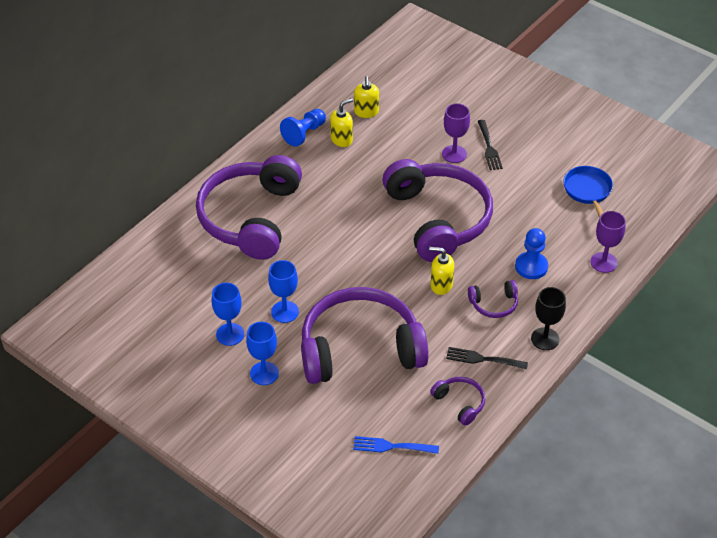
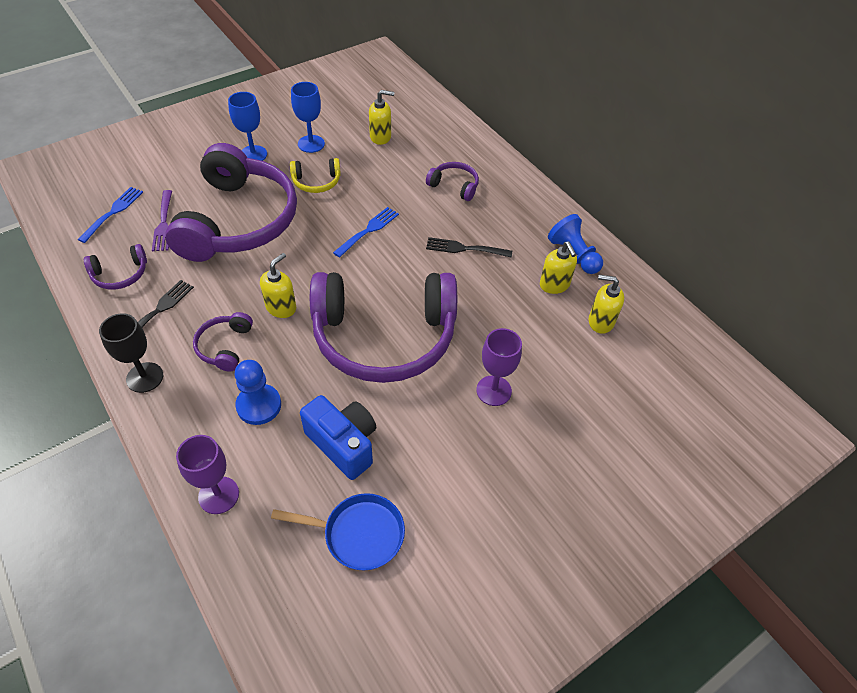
camera: 105 degrees right, 5 degrees up
(199, 285) = (380, 137): none -> yellow soap dispenser
(250, 217) = (454, 186): purple headphones -> purple headphones, size x0.41
(285, 312) = (316, 182): blue goblet -> yellow headphones
(332, 258) = (368, 231): none -> blue fork
(387, 401) = (163, 223): none -> purple fork
(489, 147) = (495, 436): black fork -> black fork (465, 248)
(535, 215) = (343, 444): none -> blue camera

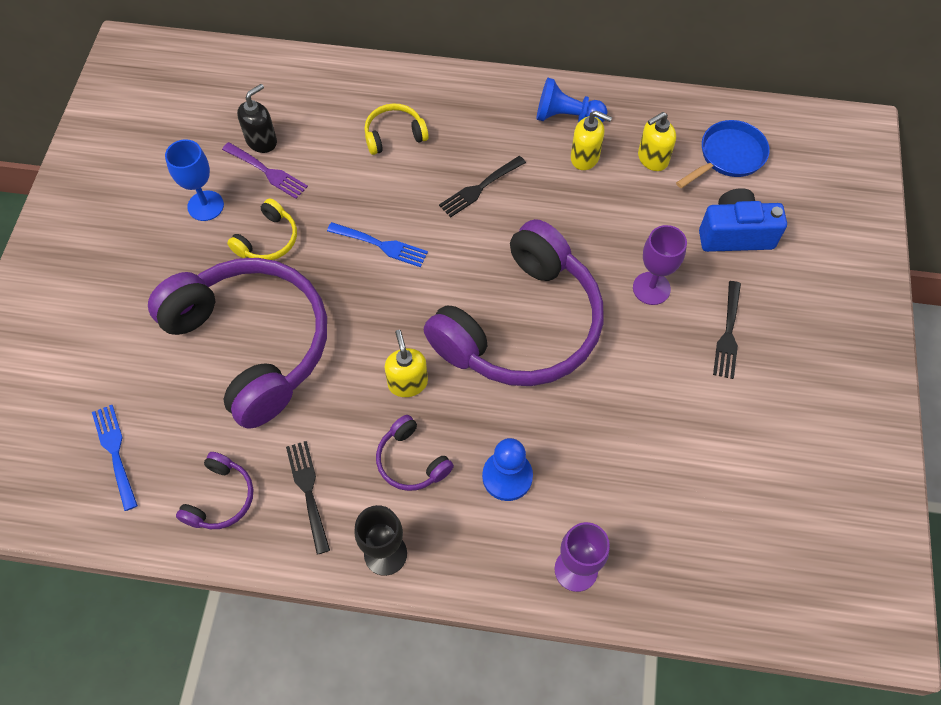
camera: 45 degrees left, 10 degrees up
(163, 223) = (184, 414): purple fork -> purple fork (267, 171)
(253, 154) = (164, 267): blue goblet -> none
(343, 444) = (607, 437): blue camera -> blue camera (735, 234)
(358, 534) = (702, 486): blue pan -> blue pan (728, 156)
(368, 231) = (381, 245): blue fork -> blue fork turned 120 degrees clockwise
(380, 137) = (262, 141): yellow soap dispenser -> black soap dispenser
(454, 186) = (394, 135): purple headphones -> yellow headphones
(508, 464) = (728, 333): none -> black fork

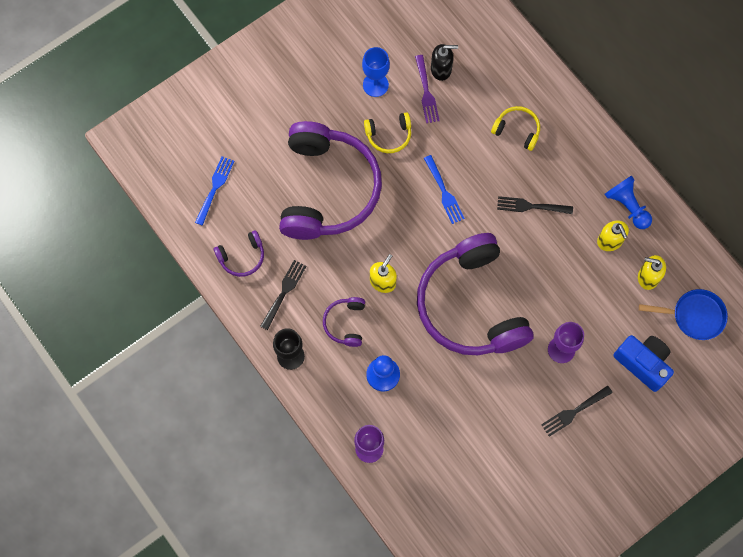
camera: 45 degrees right, 10 degrees up
(522, 325) = (471, 305): purple headphones -> purple headphones turned 75 degrees clockwise

